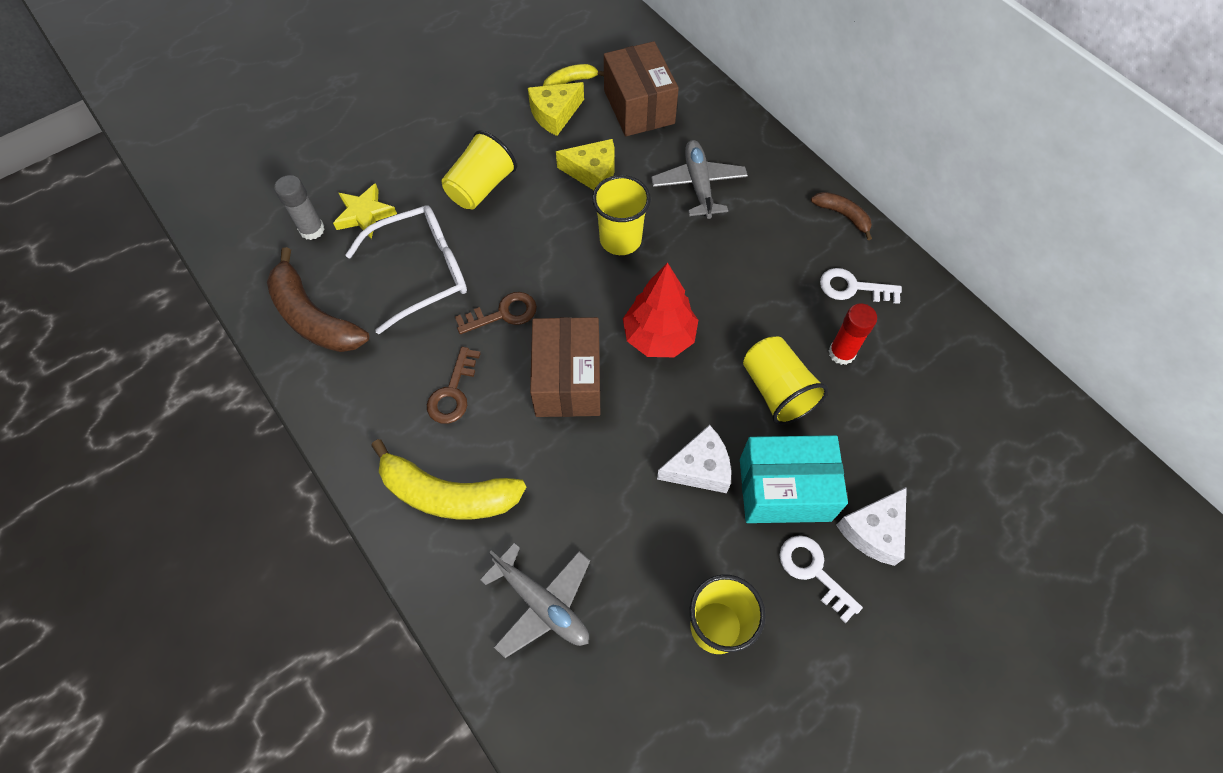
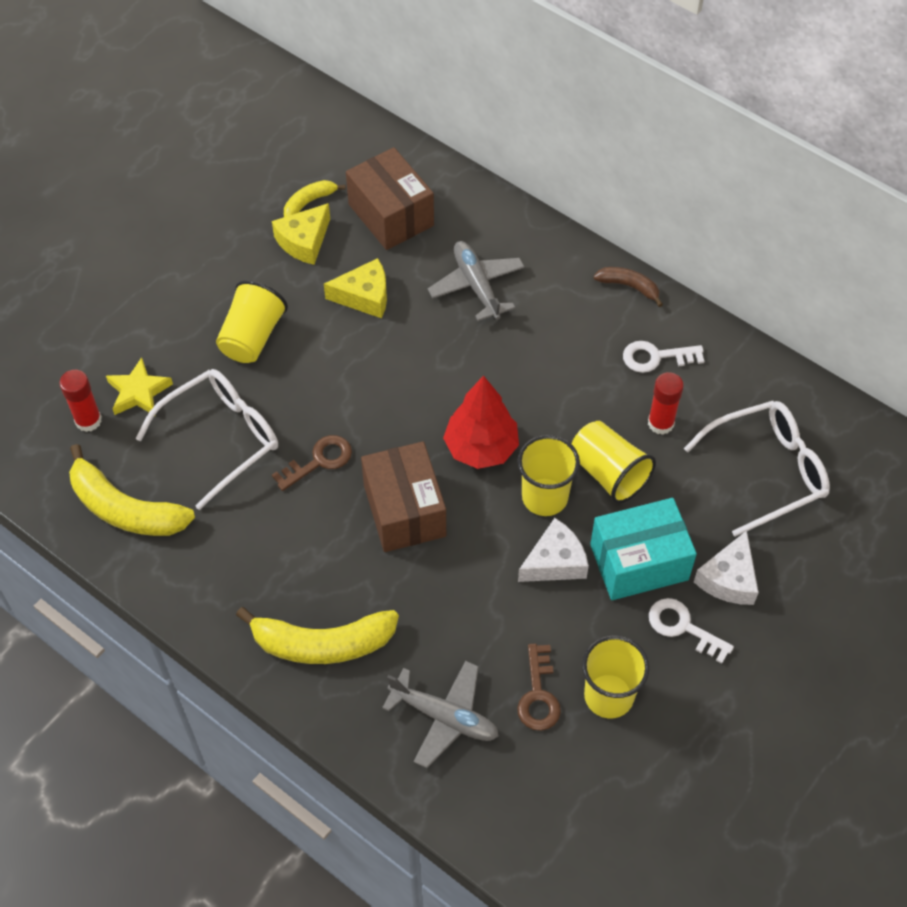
camera: 15 degrees left, 5 degrees down
(312, 230) = (88, 420): grey glue stick -> red glue stick
(314, 317) = (125, 508): brown banana -> yellow banana
(453, 392) = (294, 548): brown key -> brown key (538, 694)
(620, 239) = (414, 360): yellow cup -> yellow cup (544, 497)
(939, 426) = (767, 471): none -> white glasses

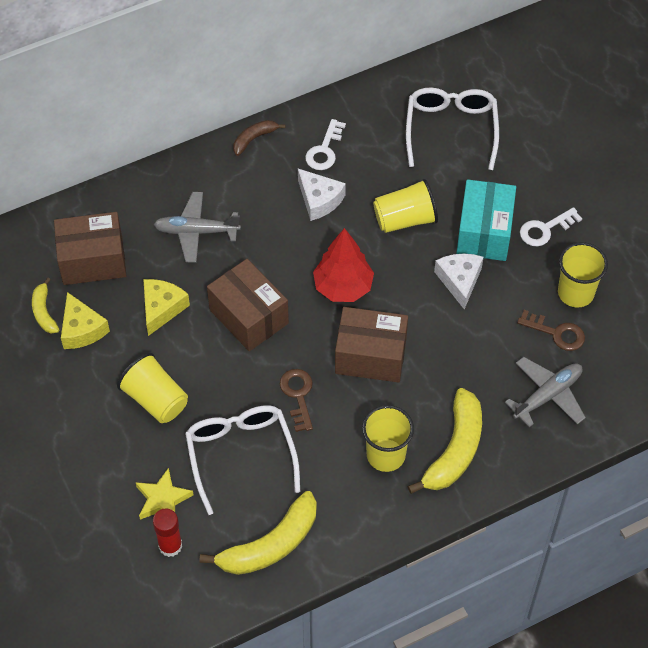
camera: 65 degrees left, 0 degrees up
(395, 376) = (249, 316): none -> brown box
(544, 497) = (404, 265): yellow cup -> yellow cup (386, 455)
(660, 423) = (381, 171): red glue stick -> none
(728, 579) = (521, 188): white cheese -> white cheese (319, 200)

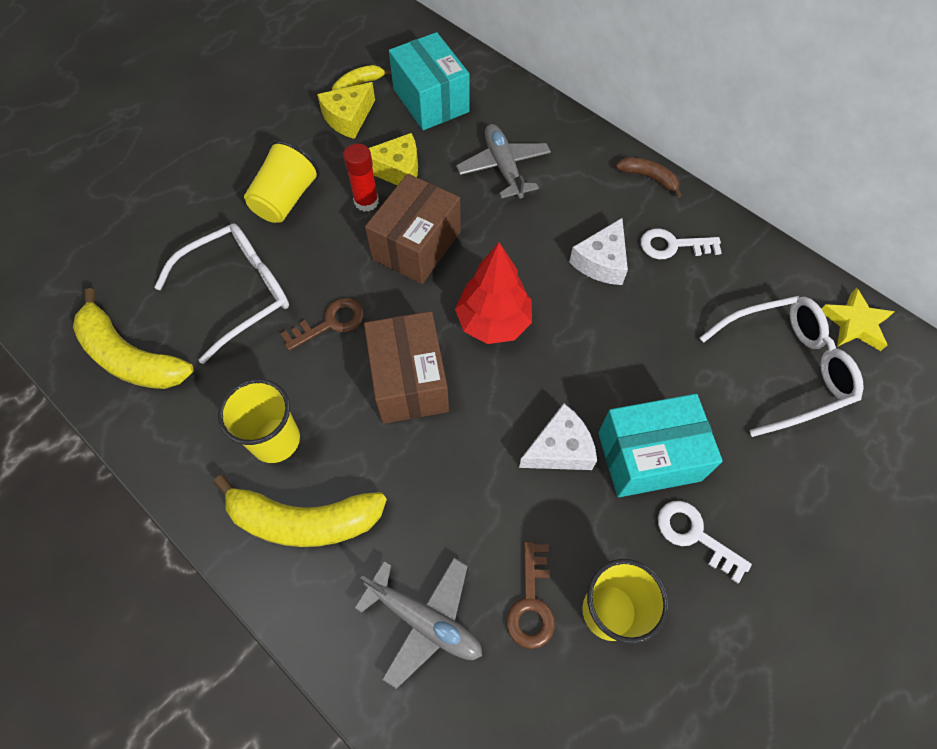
camera: 70 degrees right, 5 degrees up
(93, 260) = (431, 100): brown box -> turquoise box
(162, 499) = (169, 243): yellow star -> yellow star (854, 323)
(170, 546) = (115, 266): red glue stick -> red glue stick (366, 202)
(405, 219) = (620, 357): yellow cup -> none

